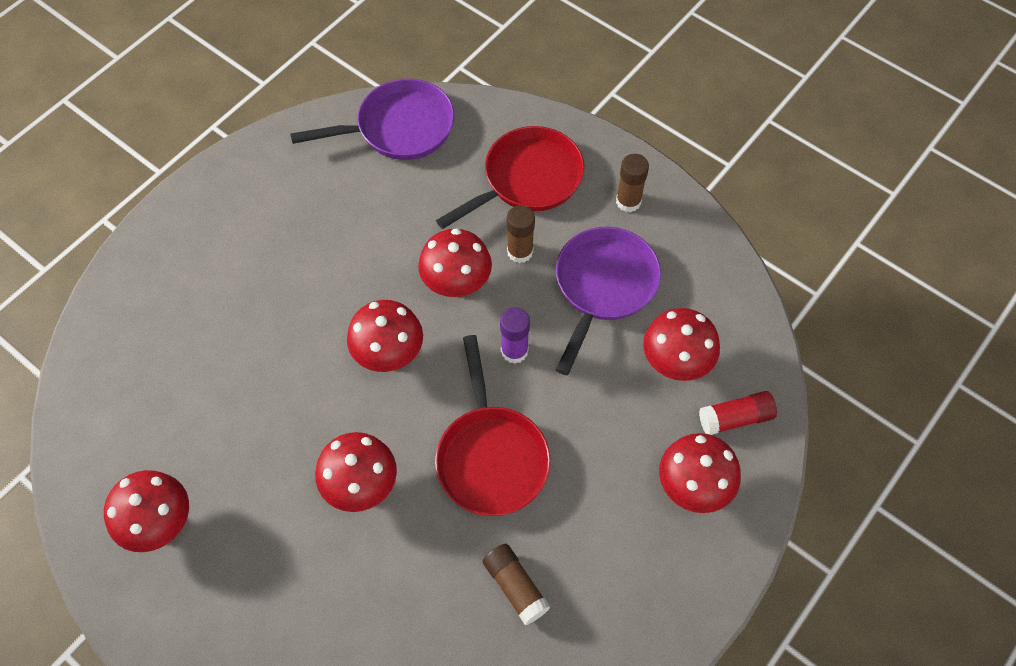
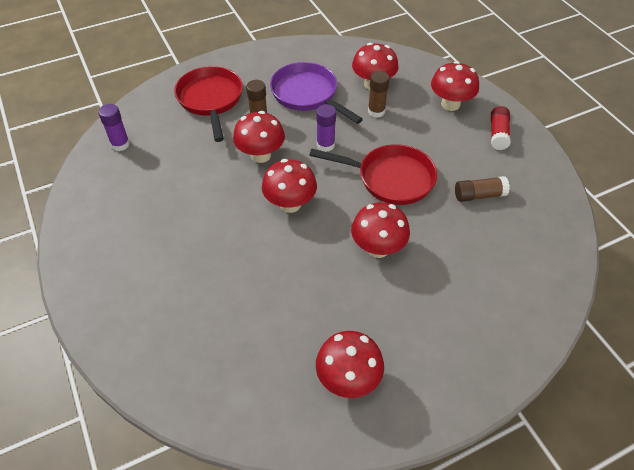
camera: 65 degrees left, 10 degrees down
(399, 128) = (120, 144): purple pan -> purple glue stick
(628, 201) = (259, 66): brown glue stick -> brown glue stick (376, 111)
(735, 418) = (419, 75): red glue stick -> red glue stick (498, 134)

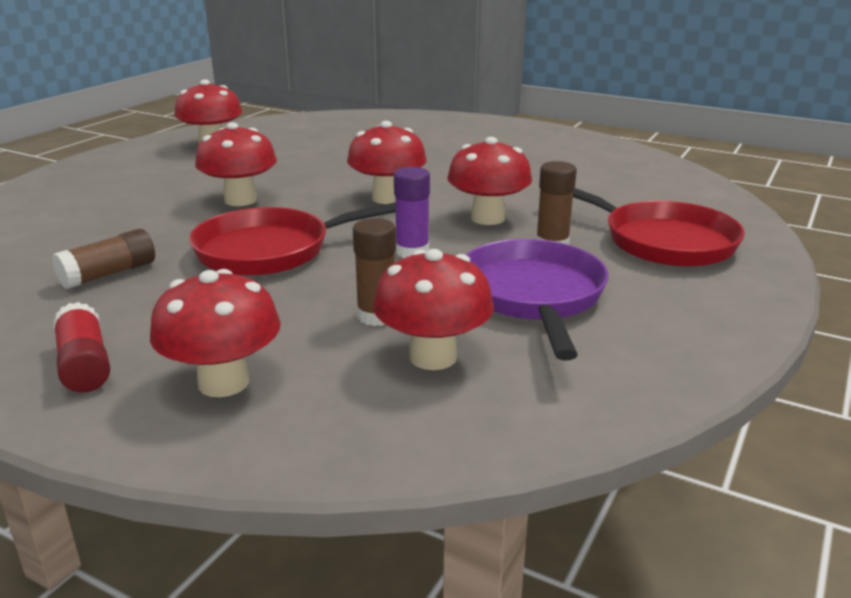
camera: 145 degrees right, 25 degrees down
(120, 144) = (665, 180): purple glue stick -> none
(307, 94) = (533, 296): purple pan -> purple pan turned 105 degrees counterclockwise

